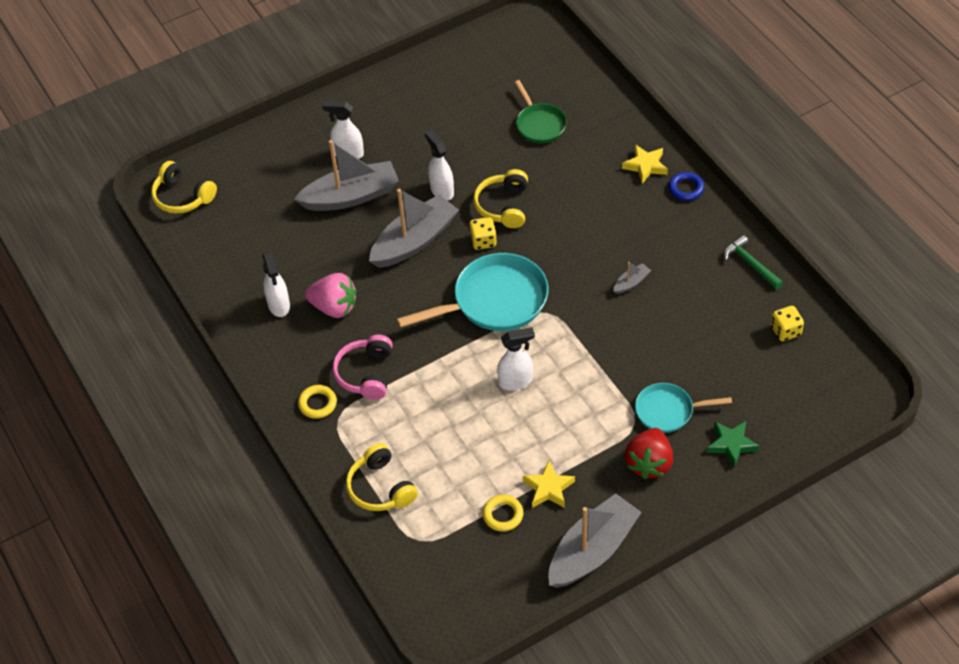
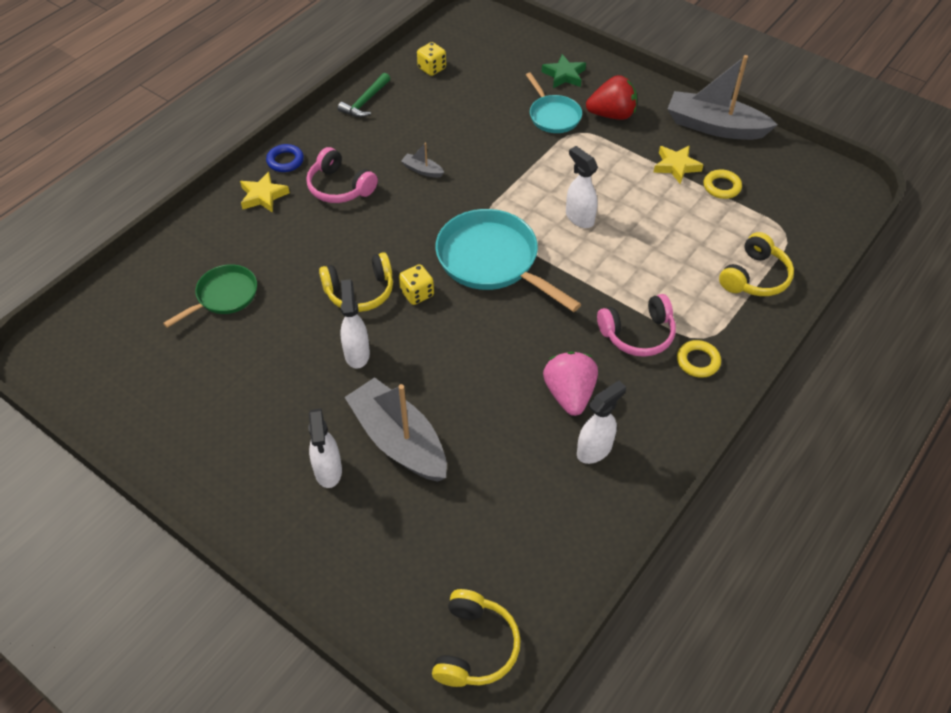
camera: 115 degrees left, 0 degrees up
(414, 241) = (442, 353): grey boat -> none
(441, 190) = (357, 353): white spray bottle -> white spray bottle turned 135 degrees clockwise
(634, 219) = (339, 187): none -> pink headphones

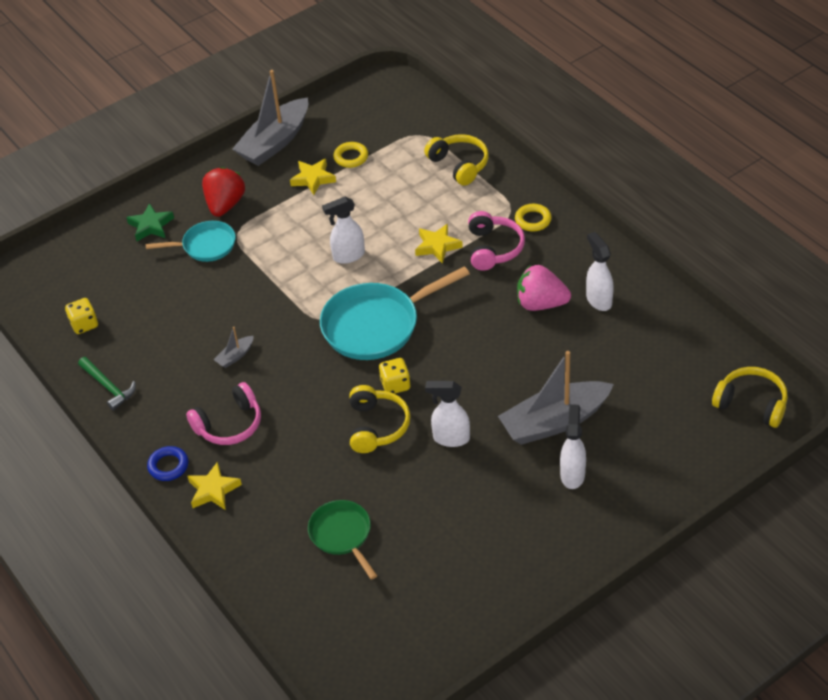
camera: 70 degrees left, 5 degrees down
(328, 471) = (572, 474): white spray bottle -> white spray bottle turned 90 degrees counterclockwise
(622, 285) = (437, 246): none -> yellow star

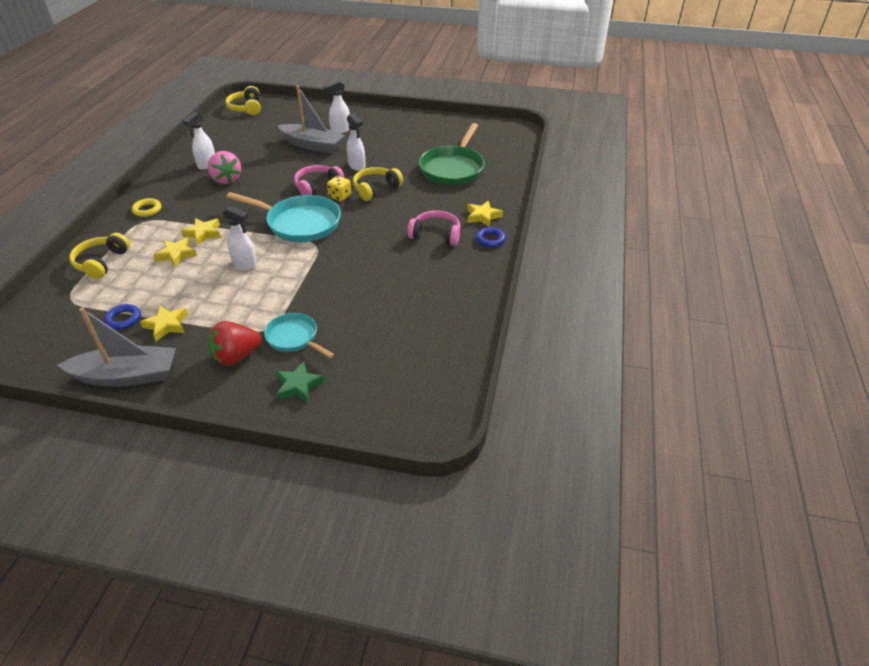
camera: 135 degrees left, 5 degrees down
(84, 324) = (436, 349): yellow dice -> none
(108, 387) = (471, 299): green hammer -> none
(235, 356) = (383, 262): grey boat -> none
(342, 535) = (453, 168): green pan -> green pan, size x1.71
(351, 157) = (123, 319): yellow ring -> blue ring
(418, 216) = (177, 254): none -> yellow star
(493, 248) = (188, 212): pink headphones -> pink headphones (317, 187)

